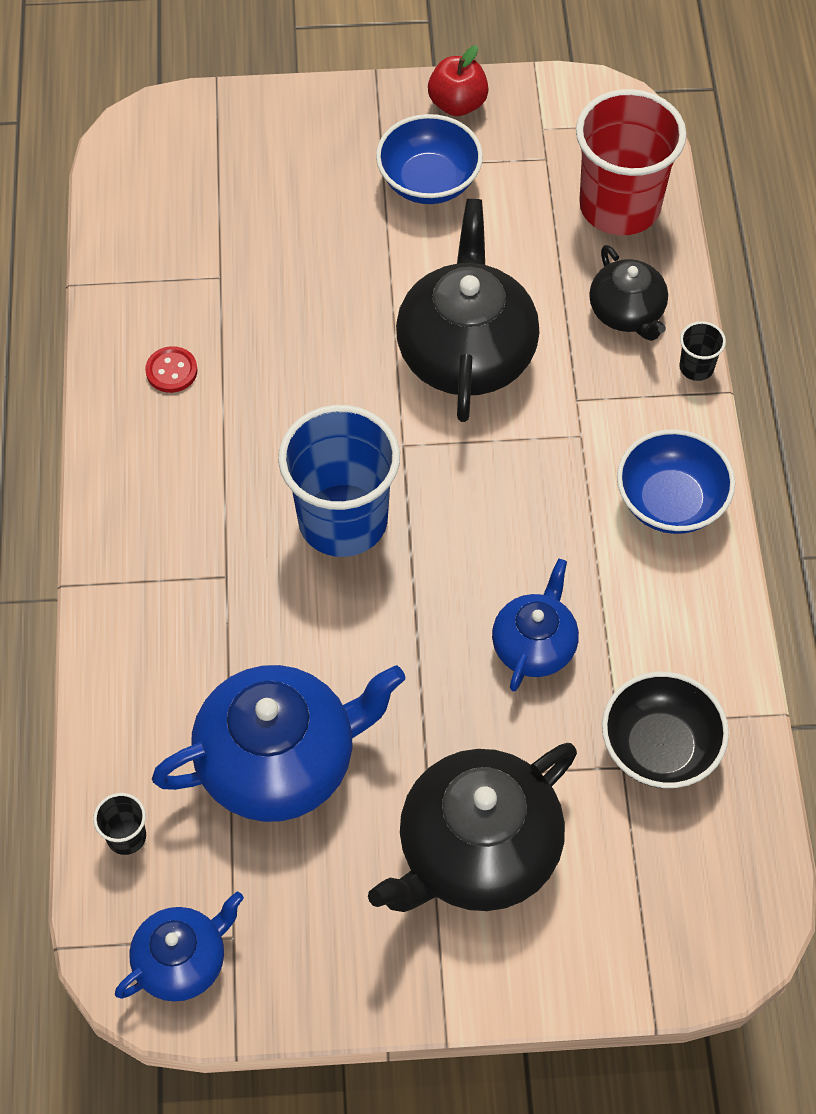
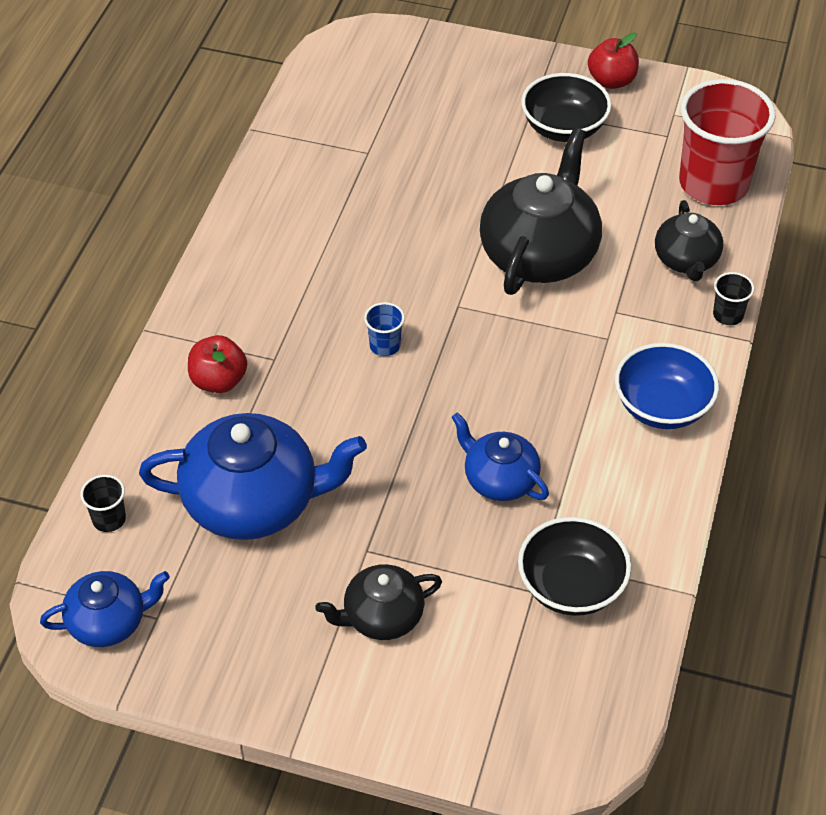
camera: 20 degrees right, 10 degrees down
(171, 371) = (300, 206): red button -> none
(175, 624) = (218, 381): none -> red apple
(343, 520) = (385, 345): blue cup -> blue cup, size x0.41
(429, 182) = (564, 128): blue bowl -> black bowl
(476, 851) = (382, 616): black teapot -> black teapot, size x0.56
(534, 645) = (499, 479): blue teapot -> blue teapot turned 90 degrees counterclockwise

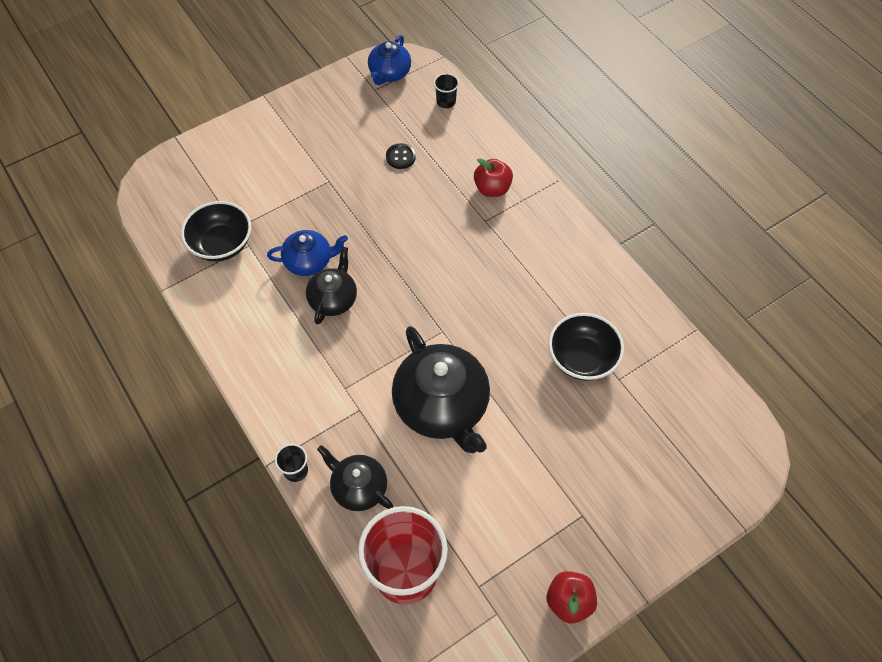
camera: 130 degrees right, 10 degrees up
(253, 502) = (400, 157): blue teapot -> black button
(382, 616) = (288, 163): black teapot -> black teapot (333, 299)
(385, 345) = (446, 275): blue cup -> none
(564, 128) = (544, 520): black bowl -> black bowl (582, 358)
(662, 407) = (273, 373): blue bowl -> none

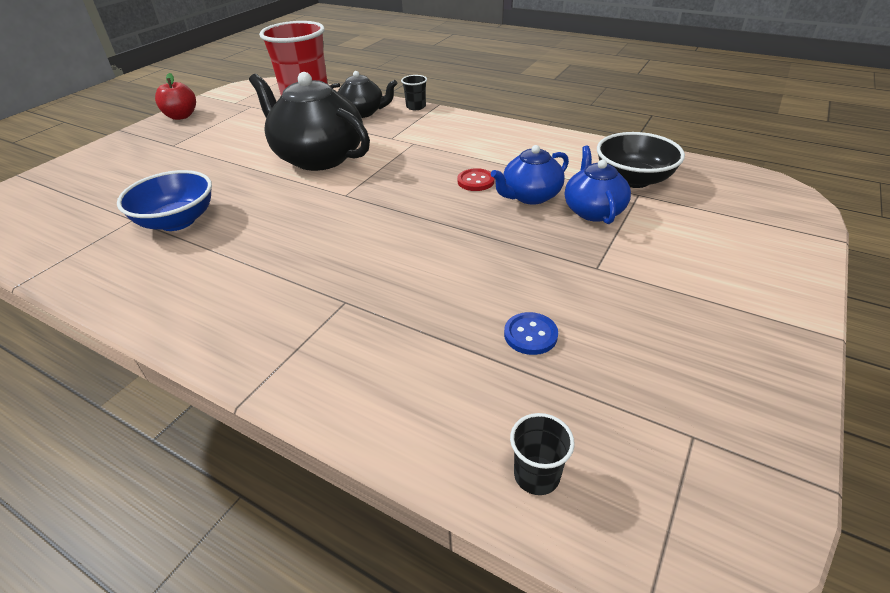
camera: 155 degrees right, 20 degrees down
(333, 299) = (476, 181): black teapot -> red button
(389, 73) = (708, 490): blue teapot -> blue teapot (593, 210)
(400, 157) = (530, 335): black button -> blue button
(492, 188) = (354, 346): red apple -> none
(582, 358) = (177, 221): black bowl -> blue bowl

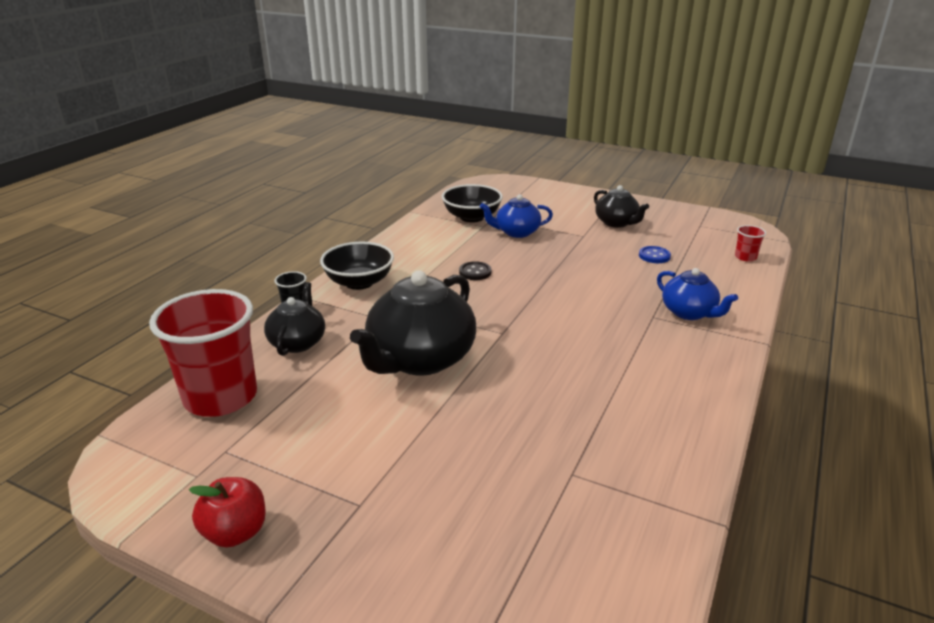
camera: 95 degrees left, 10 degrees down
(177, 221) = (568, 433): blue bowl -> none
(457, 126) = (359, 282): none -> black bowl
(476, 181) = (475, 272): red button -> black button
(530, 196) = (498, 252): blue teapot -> blue teapot (689, 312)
(536, 475) = (745, 257): black cup -> red cup
(662, 310) = (616, 223): none -> black teapot

